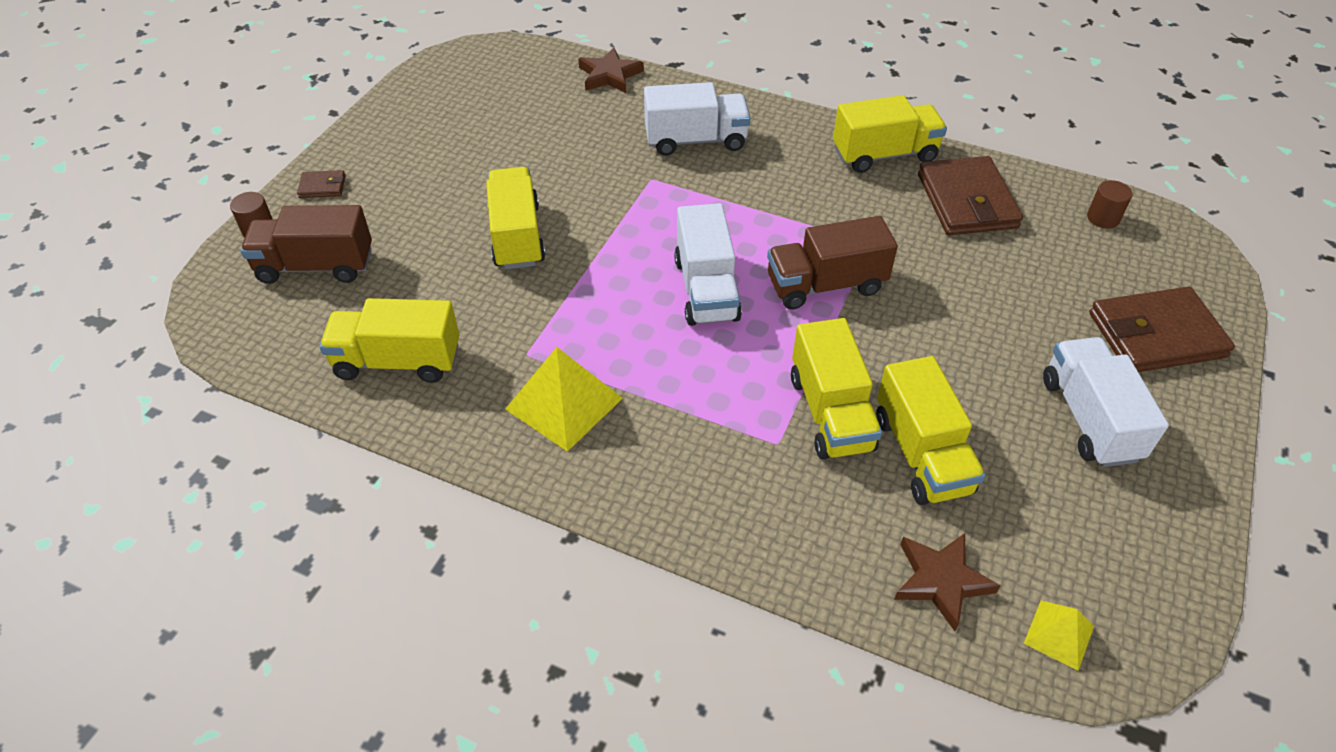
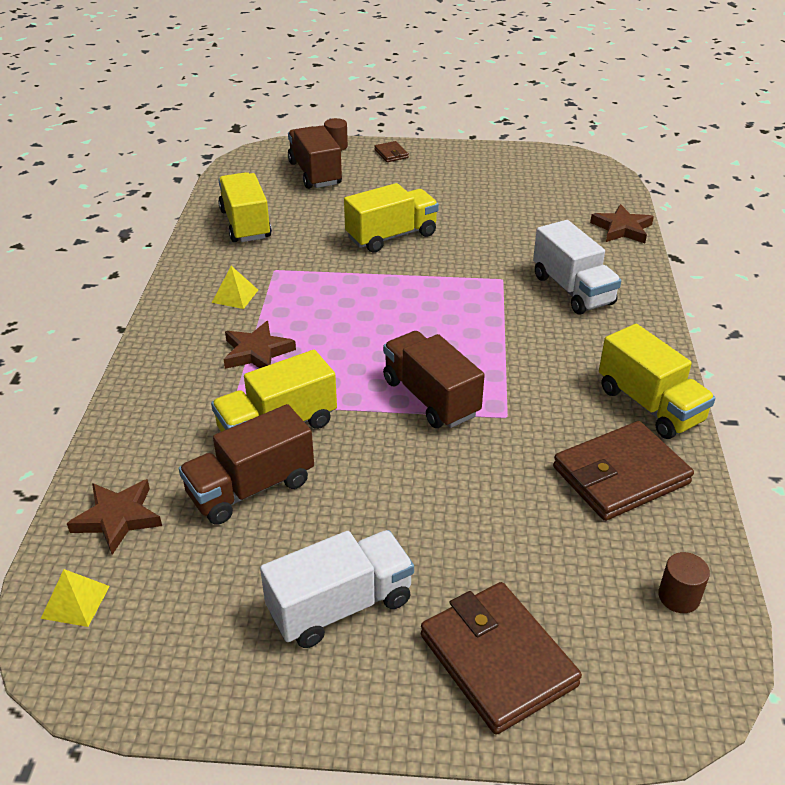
camera: 70 degrees right, 10 degrees down
(564, 403) = (235, 296): yellow pyramid -> yellow pyramid, size x0.55
(691, 404) = (257, 352): none -> brown star
(706, 289) = (386, 334): white truck -> none
(921, 454) = (251, 488): yellow truck -> brown truck

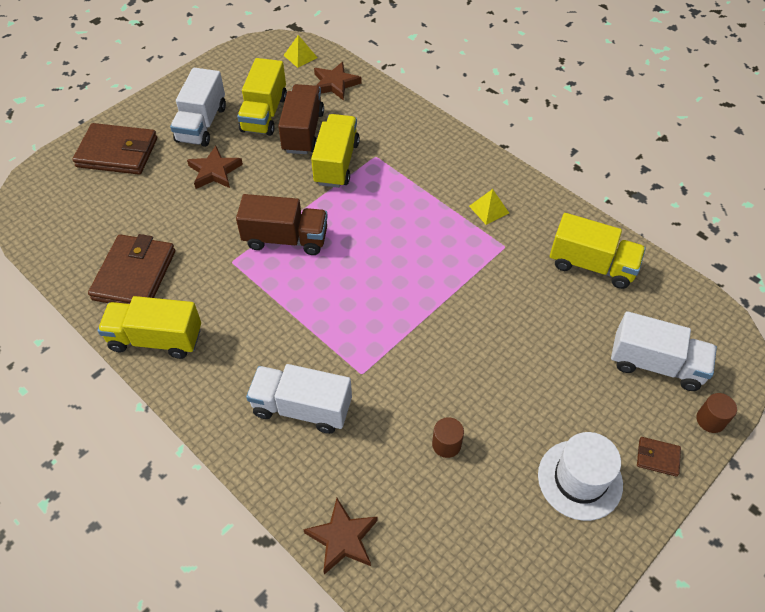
camera: 130 degrees right, 15 degrees up
(257, 352) = (413, 188): brown star -> brown star (214, 171)
(315, 173) = (655, 364): brown truck -> white truck
(391, 236) = (490, 346): yellow truck -> yellow truck (264, 114)
(447, 171) = (580, 479): none -> white hat
(678, 597) = (57, 233): brown cylinder -> brown cylinder (446, 444)

